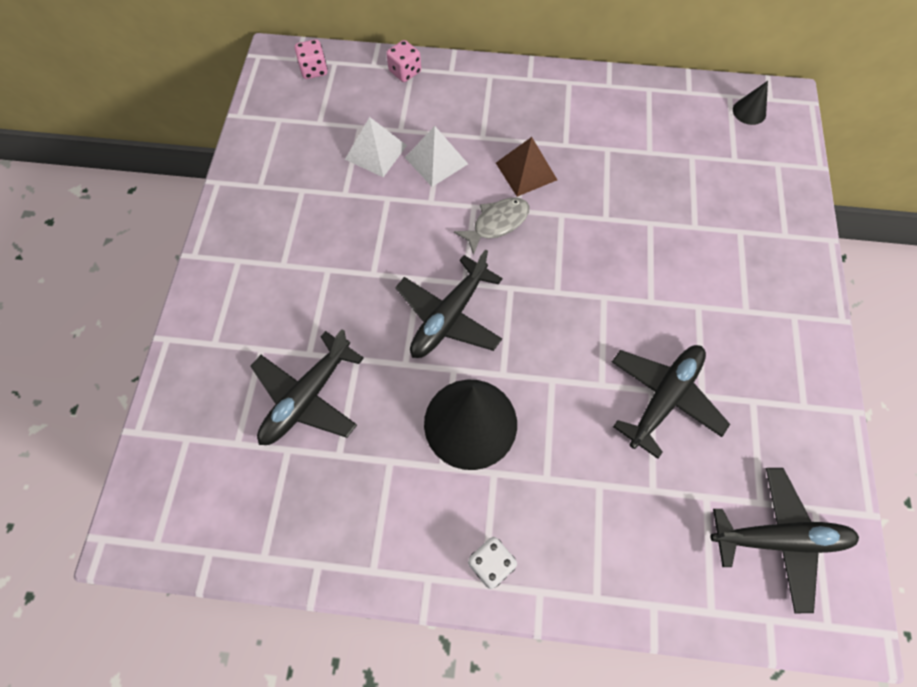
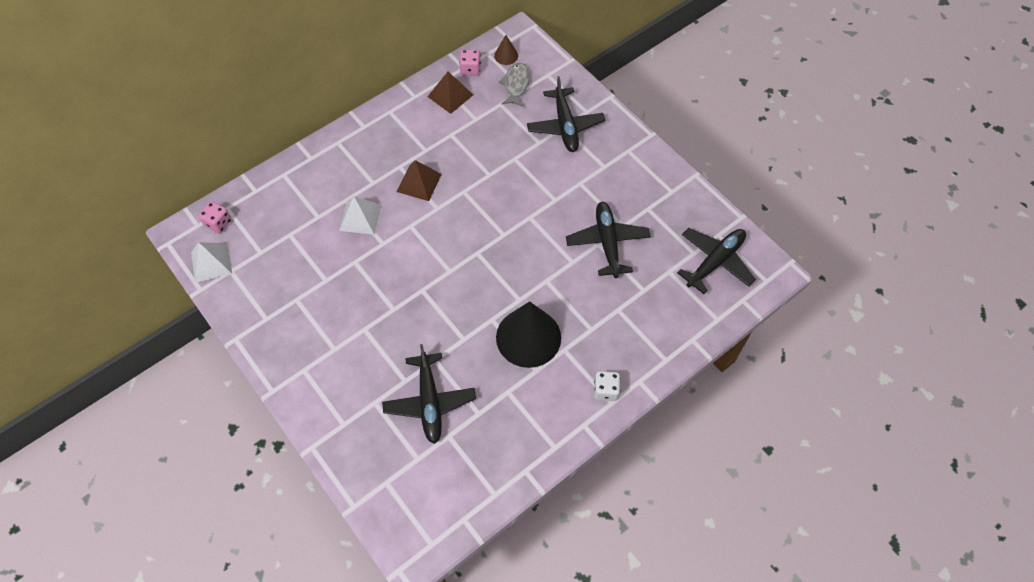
camera: 45 degrees left, 5 degrees down
(376, 152) = (317, 241): white pyramid -> white pyramid (211, 262)
(405, 72) = (281, 179): pink dice -> pink dice (470, 69)
(449, 316) = (460, 295): black plane -> black plane (565, 126)
(497, 223) = (433, 225): grey fish -> grey fish (516, 85)
(646, 110) = (450, 95): none -> brown pyramid
(749, 111) = (506, 55): black cone -> brown cone

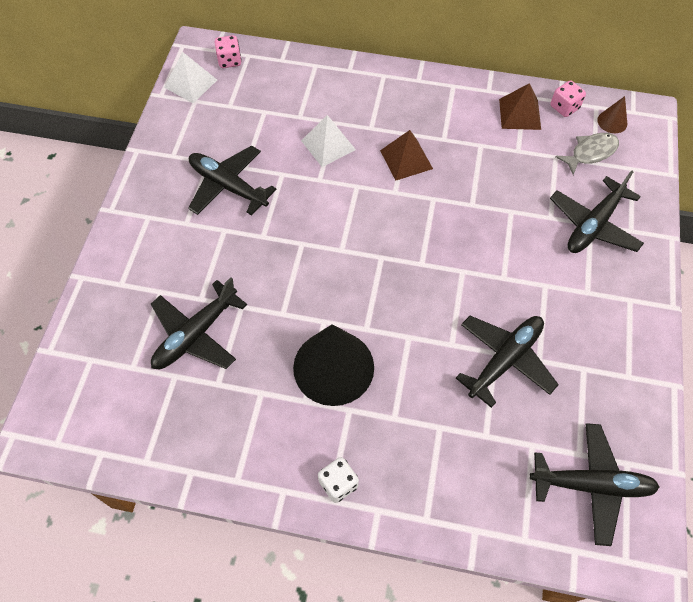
camera: 50 degrees right, 0 degrees up
(330, 301) = (228, 186): none -> black plane

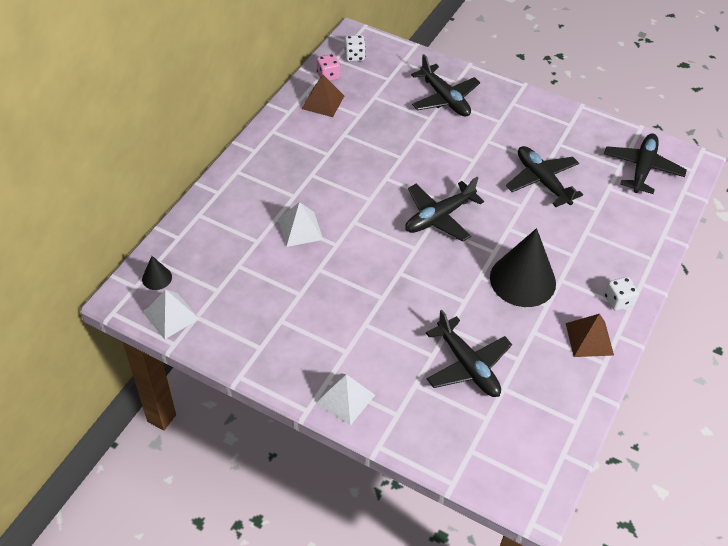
camera: 75 degrees left, 10 degrees down
(130, 236) = (345, 398): none -> white pyramid
(228, 186) = (316, 311): black plane -> black plane (439, 217)
(229, 61) = (157, 278): pink dice -> black cone
(406, 159) = (339, 182): brown pyramid -> brown pyramid (589, 339)
(590, 153) = (379, 77): grey fish -> none
(612, 121) = (354, 56): brown cone -> white dice

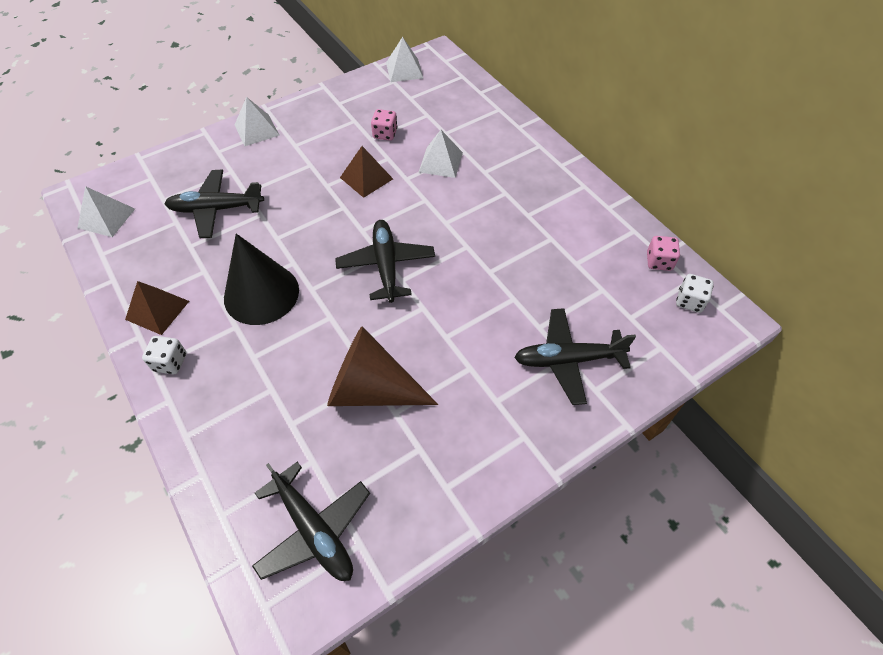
camera: 120 degrees right, 5 degrees up
(157, 278) = (445, 72): black cone -> none
(286, 286) = (385, 134): none -> pink dice
(323, 102) = (613, 240): brown pyramid -> brown pyramid (366, 178)
(541, 450) = (106, 218): none -> white pyramid
(542, 181) = (372, 389): black plane -> brown cone

